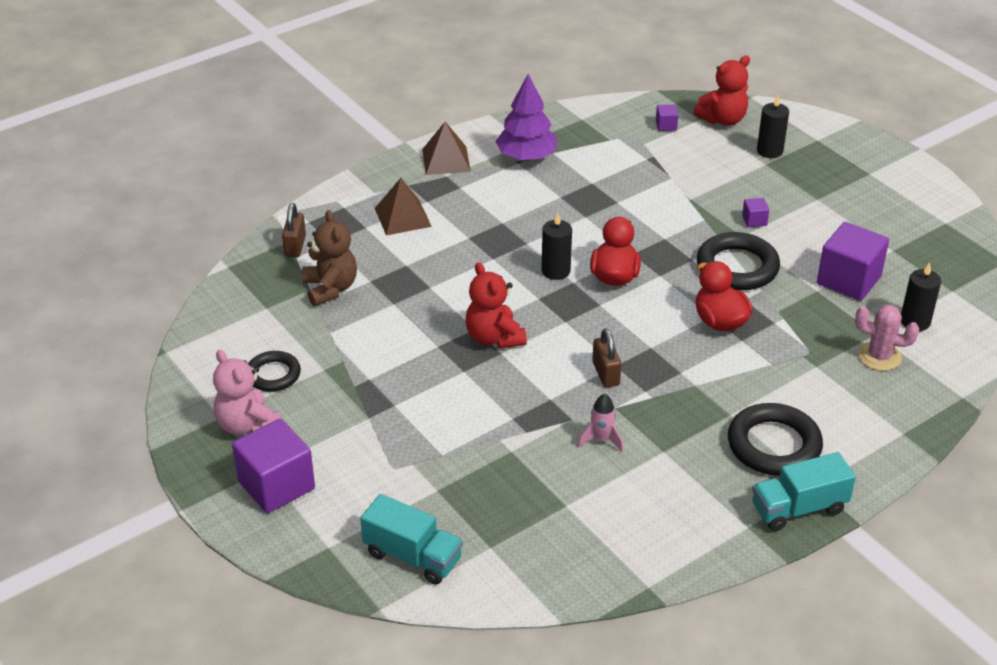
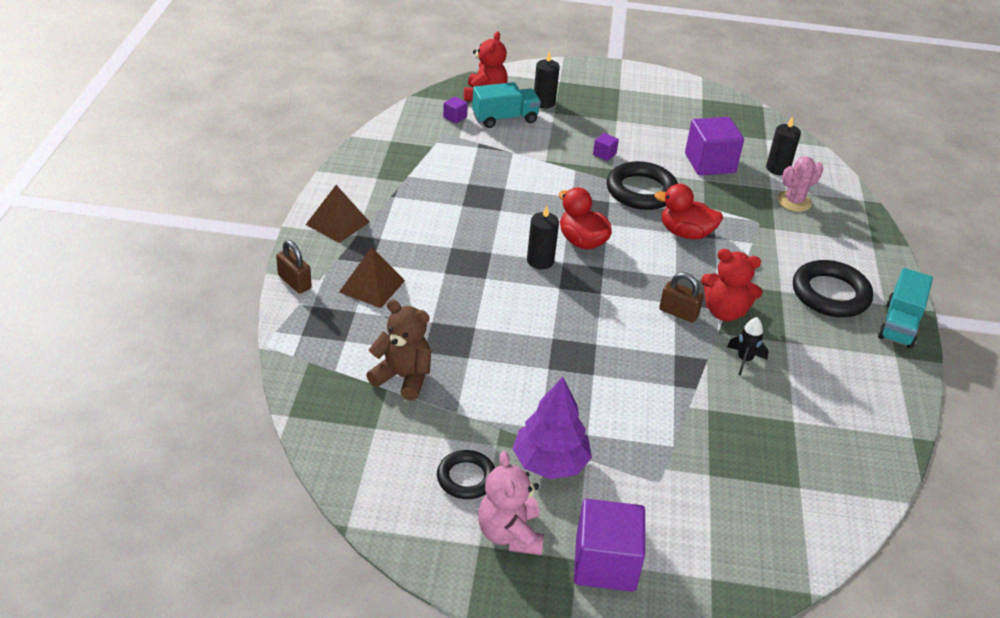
camera: 50 degrees left, 0 degrees up
(247, 425) = (510, 534): pink teddy bear -> pink teddy bear turned 75 degrees clockwise
(295, 246) = (321, 362): brown padlock -> brown padlock (294, 282)
(412, 556) = (770, 536): turquoise truck -> turquoise truck (505, 119)
(494, 338) = (575, 336): red teddy bear -> red teddy bear (724, 312)
(526, 157) = (394, 188): purple tree -> purple tree (550, 463)
(601, 440) = (744, 360): pink rocket -> black rocket

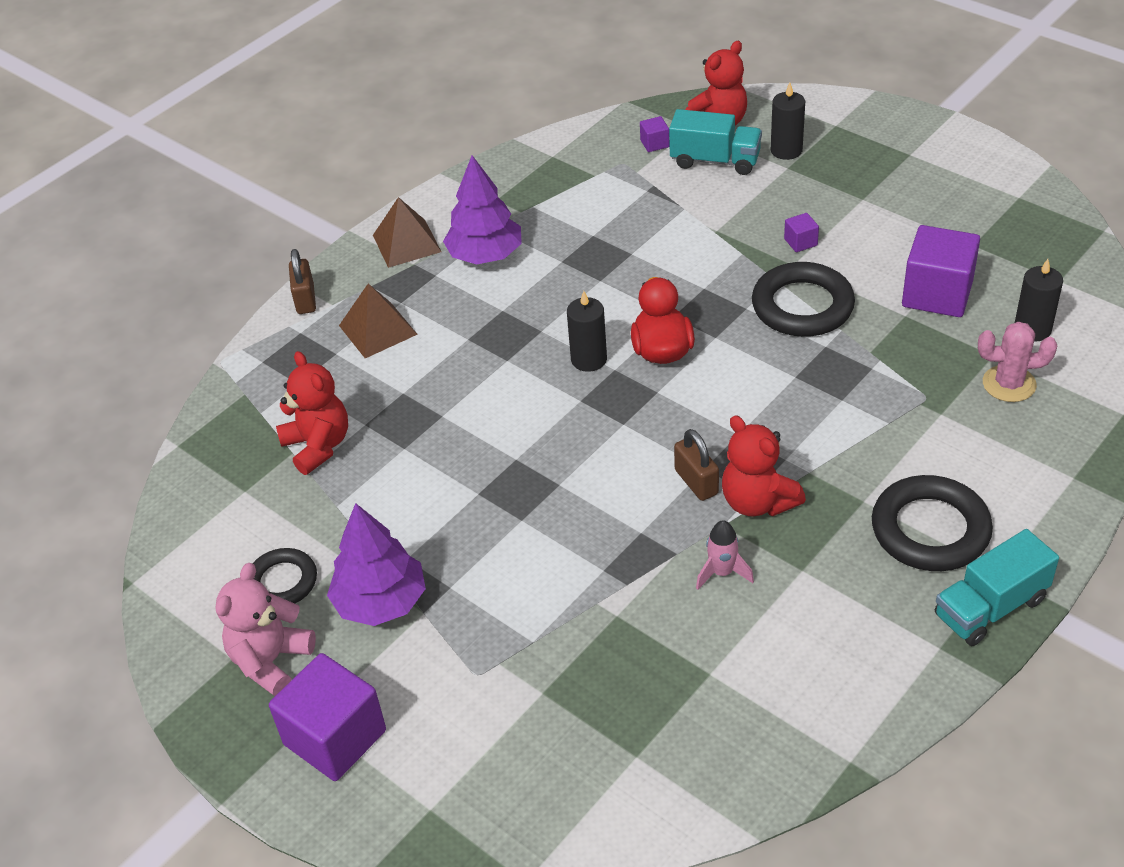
camera: 40 degrees right, 5 degrees up
(403, 377) = (318, 446): brown teddy bear -> red teddy bear
(404, 216) = (485, 255): none -> purple tree
(685, 233) = (807, 381): red duck -> none
(744, 360) = (722, 573): black rocket -> pink rocket

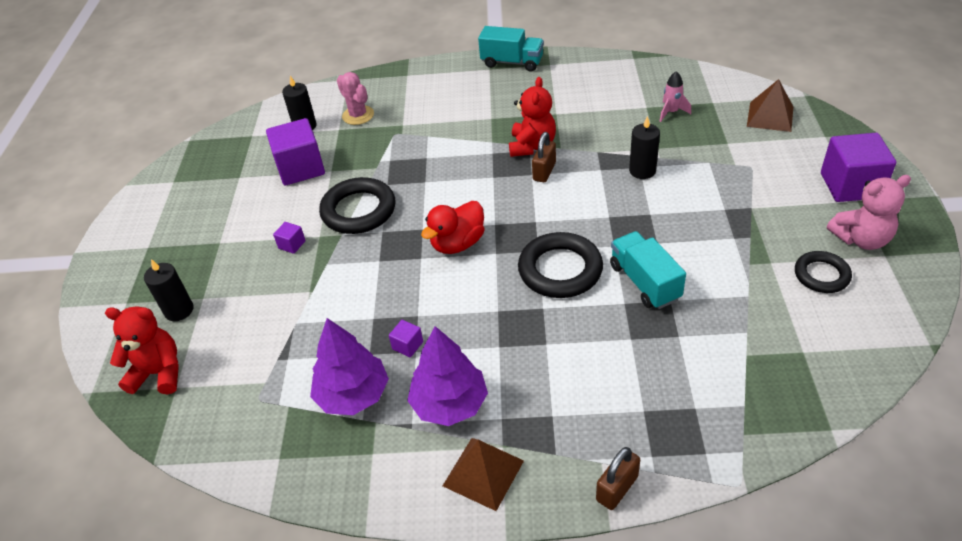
camera: 130 degrees left, 0 degrees up
(318, 446) = (724, 345): red teddy bear -> none
(377, 330) = (594, 405): brown pyramid -> brown pyramid (770, 116)
(380, 602) = (770, 227): purple tree -> purple tree (353, 395)
(589, 359) = (499, 270): black candle -> black candle (642, 171)
(654, 143) = (215, 396): purple cube -> purple cube (407, 345)
(715, 161) = (218, 342): turquoise truck -> turquoise truck (644, 282)
(722, 573) = (589, 133): pink rocket -> pink rocket (671, 112)
(930, 530) = (486, 94): black ring -> black ring (560, 270)

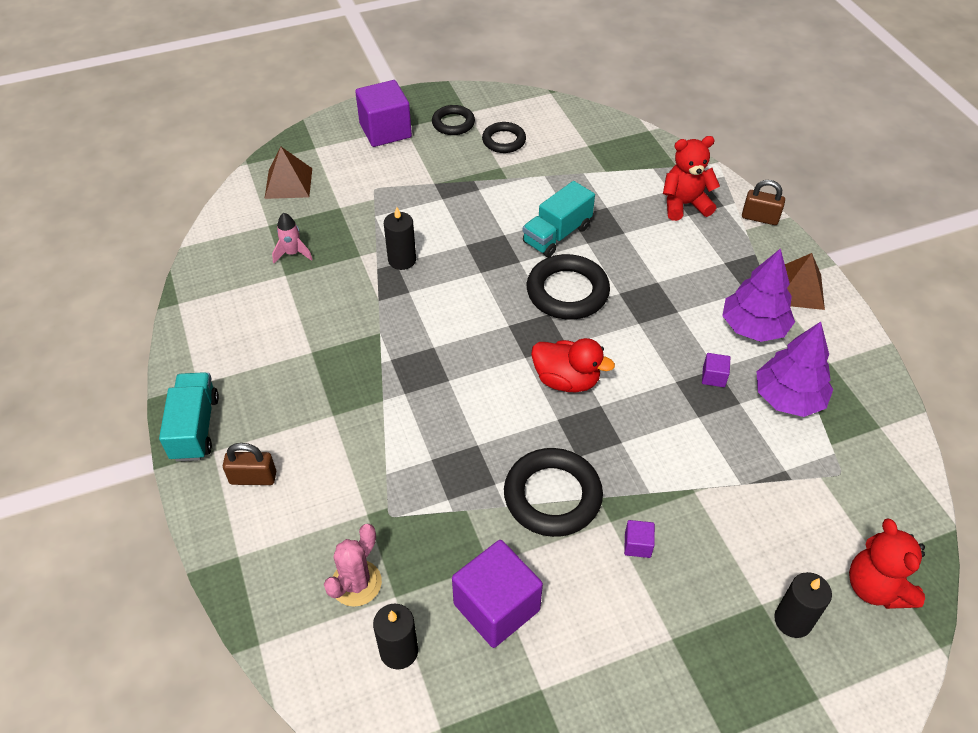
camera: 115 degrees left, 5 degrees up
(532, 146) = (382, 359): red teddy bear -> red teddy bear (684, 204)
(544, 171) = (425, 337): brown padlock -> brown padlock (253, 478)
(861, 239) = (453, 123): pink teddy bear -> black ring

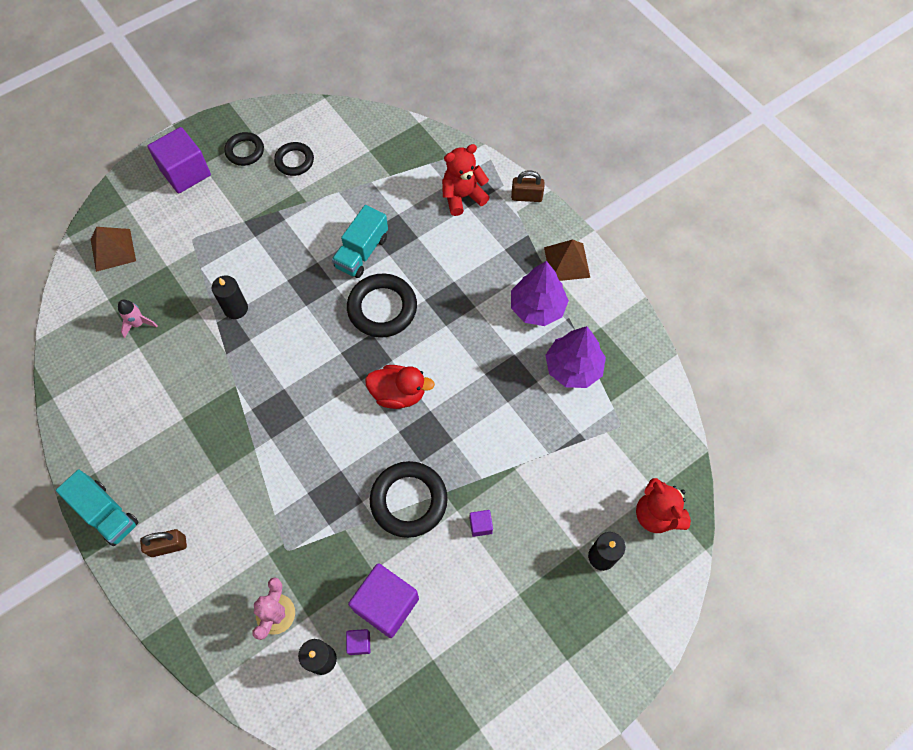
camera: 15 degrees left, 15 degrees up
(195, 428) = (106, 513): turquoise truck -> turquoise truck turned 150 degrees clockwise
(713, 377) = (513, 362): purple cube -> purple cube (359, 643)

